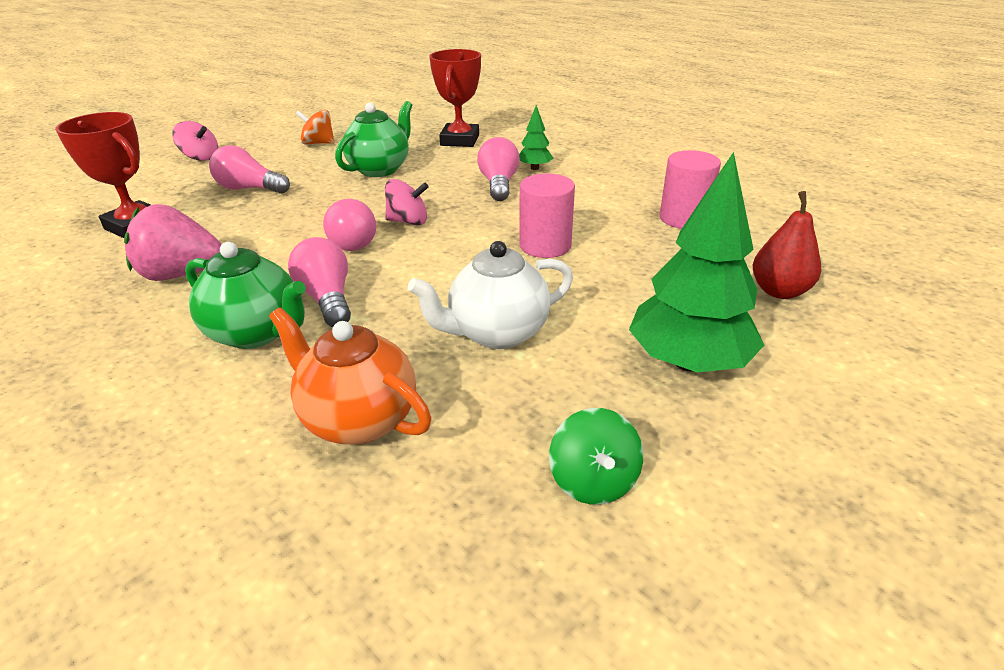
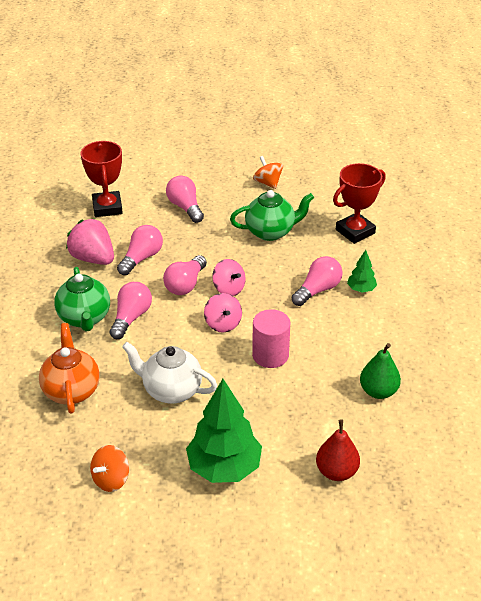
camera: 45 degrees right, 5 degrees up
(200, 157) = (191, 159): pink spinning top -> pink spinning top (223, 324)
(256, 245) = (141, 258): none -> pink light bulb
(593, 480) = (111, 479): green spinning top -> orange spinning top
(683, 218) = (378, 391): pink cylinder -> green pear

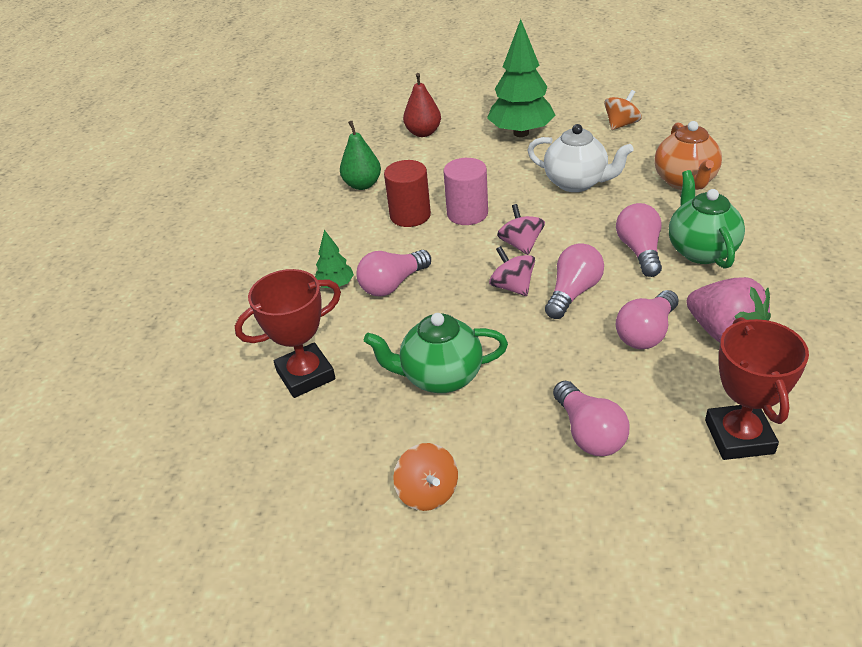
camera: 170 degrees left, 0 degrees up
(131, 318) = (639, 251): pink light bulb -> pink light bulb turned 150 degrees clockwise
(321, 354) = (410, 215): none -> red cylinder

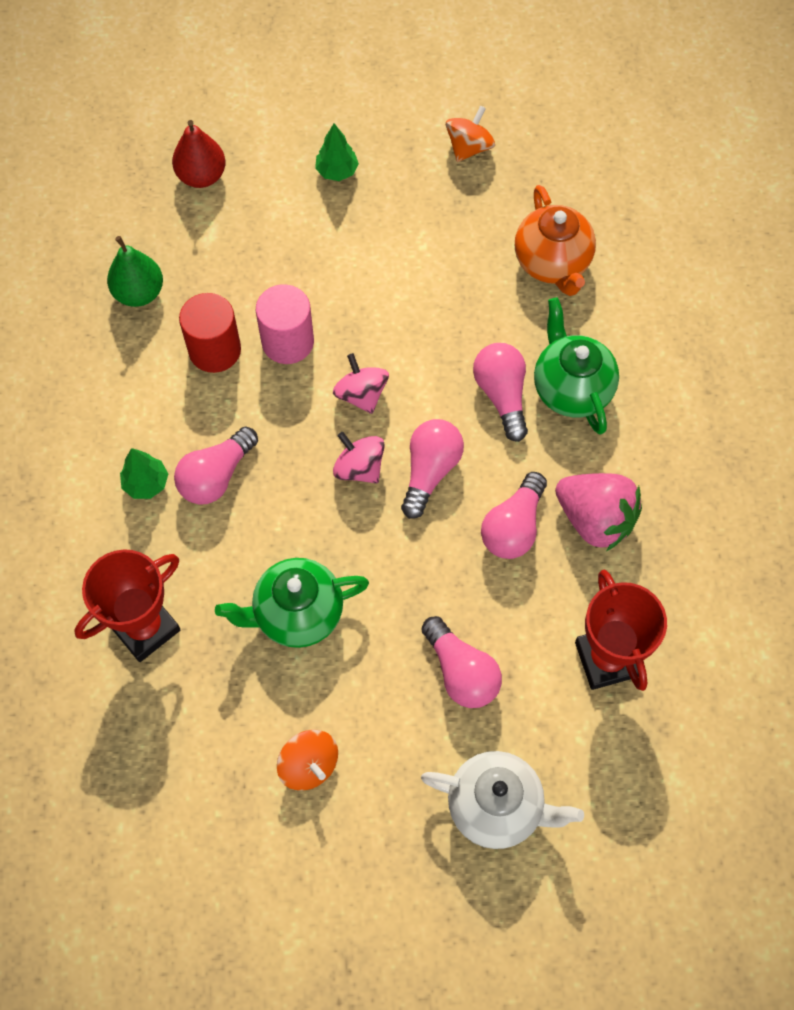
camera: 15 degrees left, 25 degrees up
(521, 133) = (337, 171): green tree -> green tree, size x0.48
(576, 183) = (419, 273): white teapot -> white teapot (496, 807)

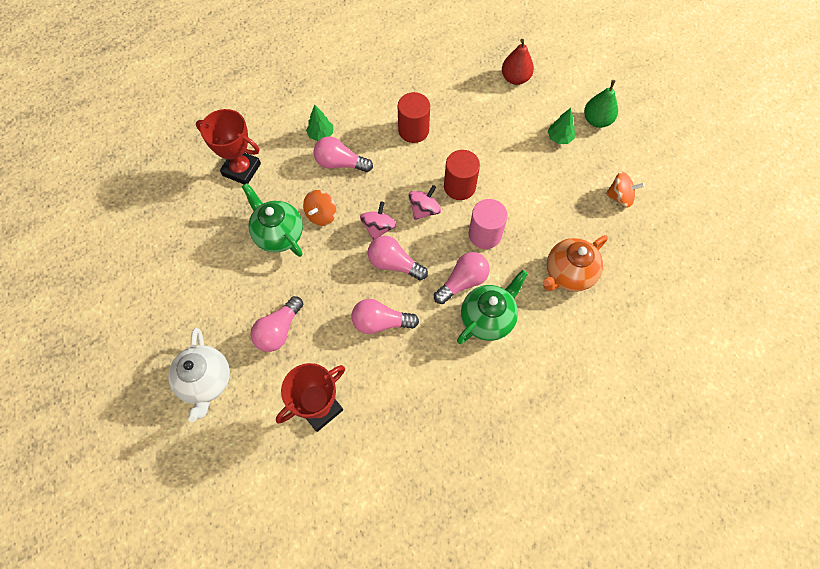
camera: 65 degrees right, 0 degrees up
(139, 293) = (428, 83): green pear -> green pear (597, 120)
(287, 342) = (437, 161): pink cylinder -> pink cylinder (485, 234)
(309, 765) = (196, 276): orange spinning top -> orange spinning top (321, 215)
(347, 332) = (459, 186): none -> red cylinder
(430, 471) = (394, 264): pink light bulb -> pink light bulb turned 150 degrees counterclockwise
(595, 519) = (407, 366): pink strawberry -> none

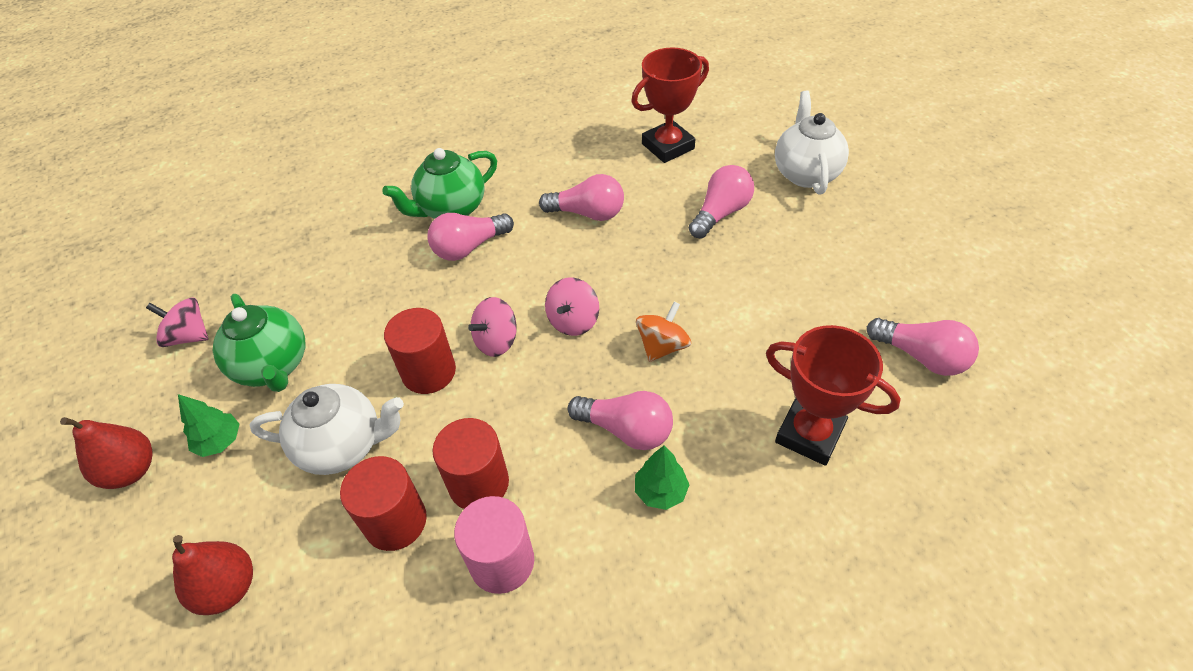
camera: 170 degrees left, 15 degrees down
(278, 234) = (730, 323): green teapot -> green teapot (273, 366)
(394, 264) = (558, 273): pink light bulb -> pink light bulb (921, 356)
(449, 110) = (395, 521): none -> red cylinder
(485, 234) = (416, 300): pink cylinder -> pink cylinder (502, 561)
(491, 142) = (343, 446): none -> white teapot
(568, 274) = (325, 247): orange teapot -> none
(597, 120) = (131, 470): green pear -> red pear
(620, 197) = (188, 336): orange spinning top -> pink spinning top

